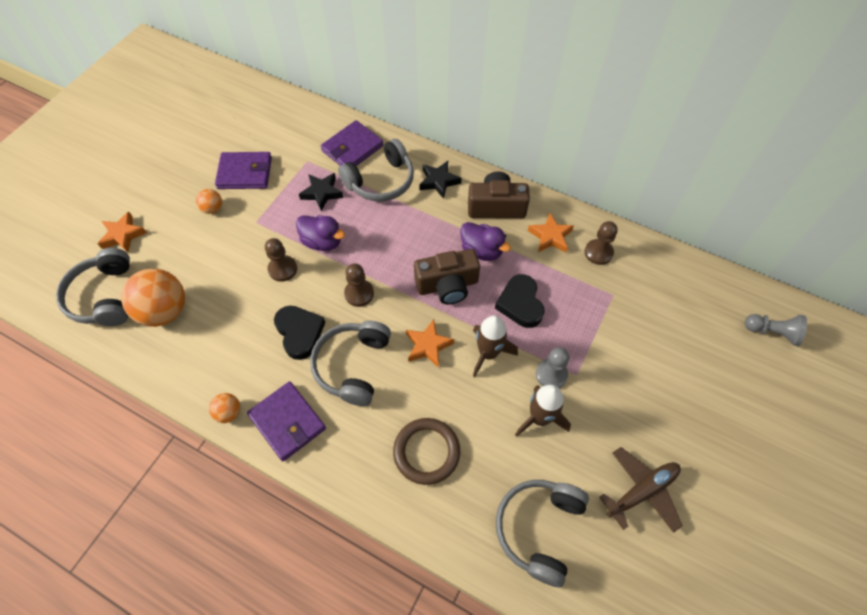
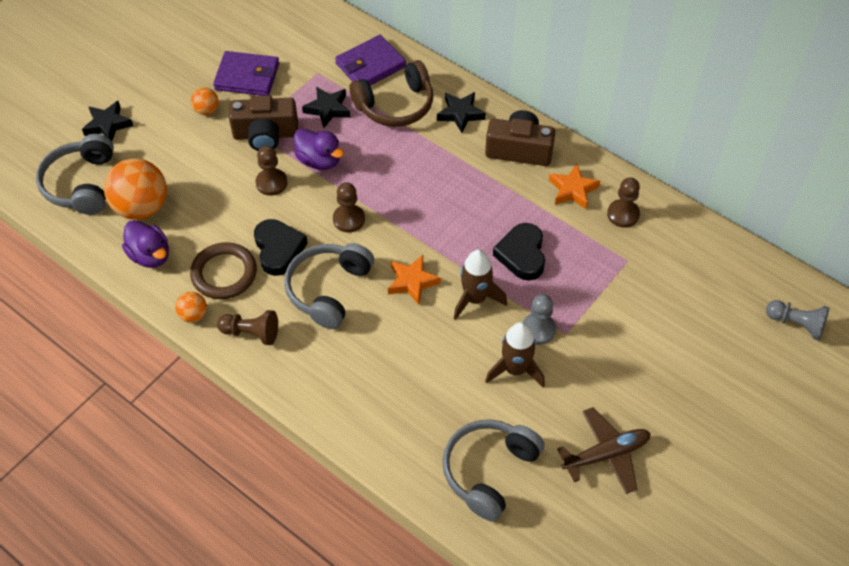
camera: 10 degrees right, 5 degrees down
(123, 235) = (108, 125): orange star -> black star
(287, 422) = (251, 333): purple wallet -> brown pawn
(381, 181) = (395, 105): grey headphones -> brown headphones
(426, 452) = (389, 383): brown ring -> brown ring (224, 273)
(447, 285) = (446, 224): brown camera -> brown camera (265, 135)
(481, 251) = (492, 194): purple duck -> purple duck (150, 255)

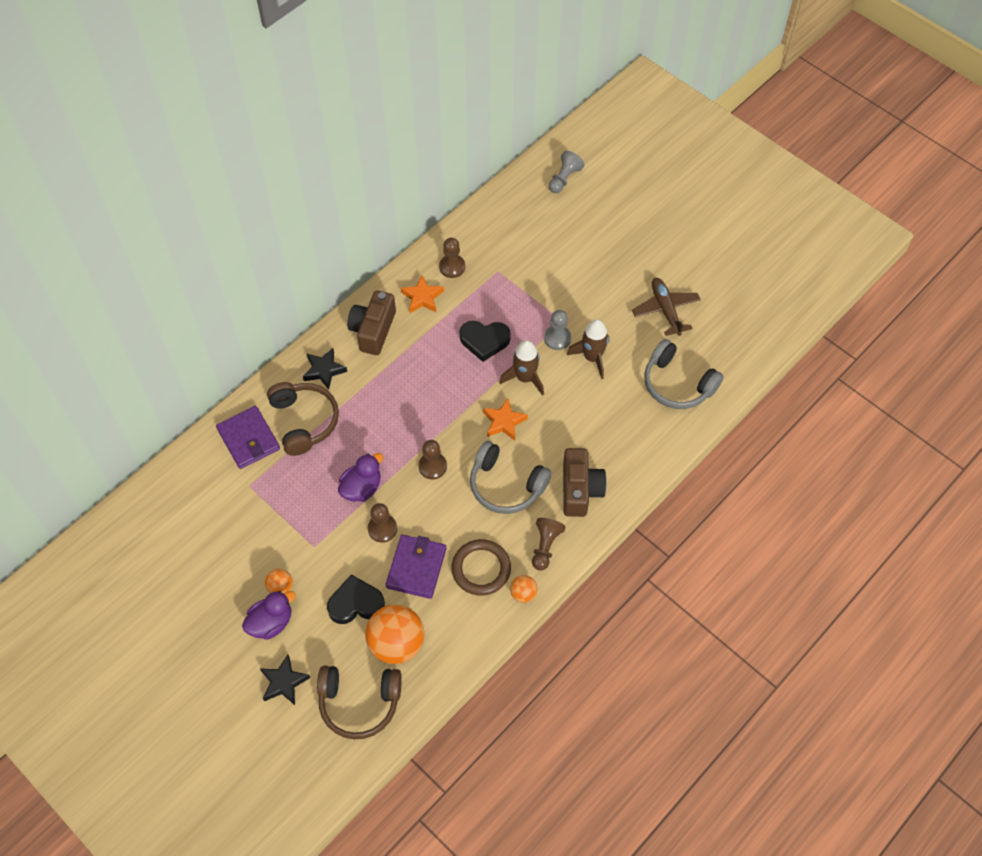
camera: 85 degrees left, 5 degrees up
(81, 184) = (359, 703): grey headphones -> brown headphones
(150, 255) = (454, 633): purple duck -> purple duck (271, 622)
(247, 77) = (242, 549): purple wallet -> purple wallet (416, 568)
(265, 135) = (322, 533): brown camera -> brown camera (580, 489)
(278, 249) = (459, 524): black heart -> black heart (356, 603)
(328, 109) = (299, 478): black star -> none

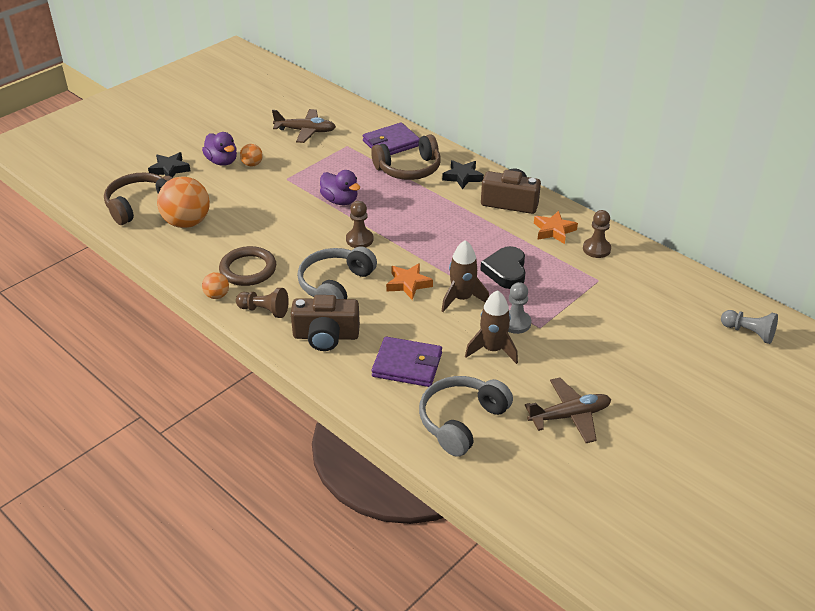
camera: 90 degrees right, 20 degrees down
(210, 533) = (305, 131): none -> brown plane
(356, 603) = (229, 201): black heart -> none
(359, 703) = (140, 205): brown headphones -> brown headphones turned 45 degrees clockwise
(382, 529) = (298, 213): brown pawn -> none
(416, 568) = (256, 232): purple wallet -> purple wallet (407, 365)

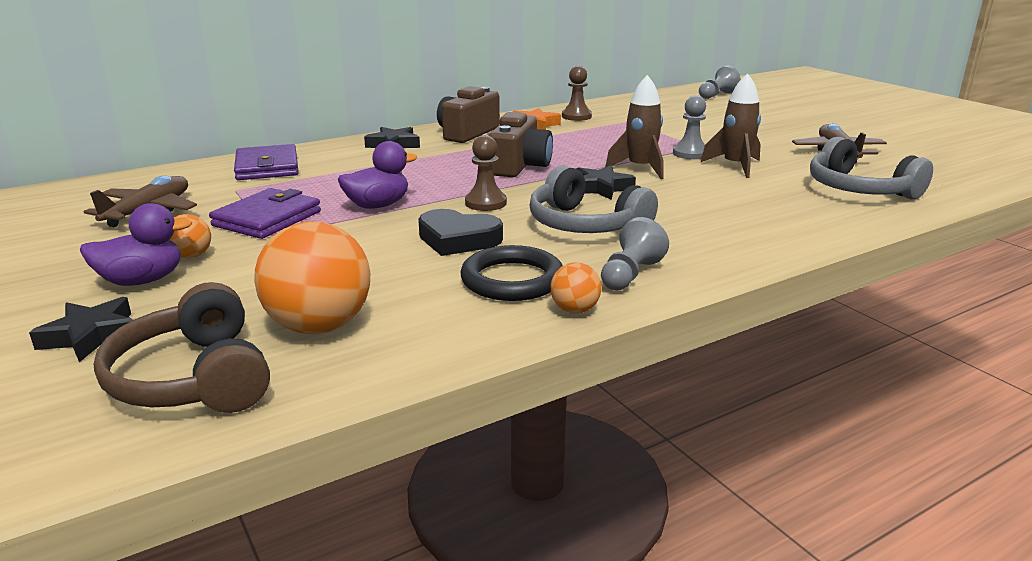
camera: 75 degrees left, 15 degrees down
(248, 269) = (512, 280): brown ring -> black ring
(264, 310) = (630, 275): brown pawn -> grey pawn
(326, 336) = (701, 239): brown camera -> brown camera (519, 166)
(407, 365) = (763, 203): purple wallet -> purple wallet (267, 219)
(408, 284) = (601, 188): orange star -> black star
(409, 169) = (344, 165): brown headphones -> none
(506, 271) = (596, 148): black heart -> black heart (458, 239)

